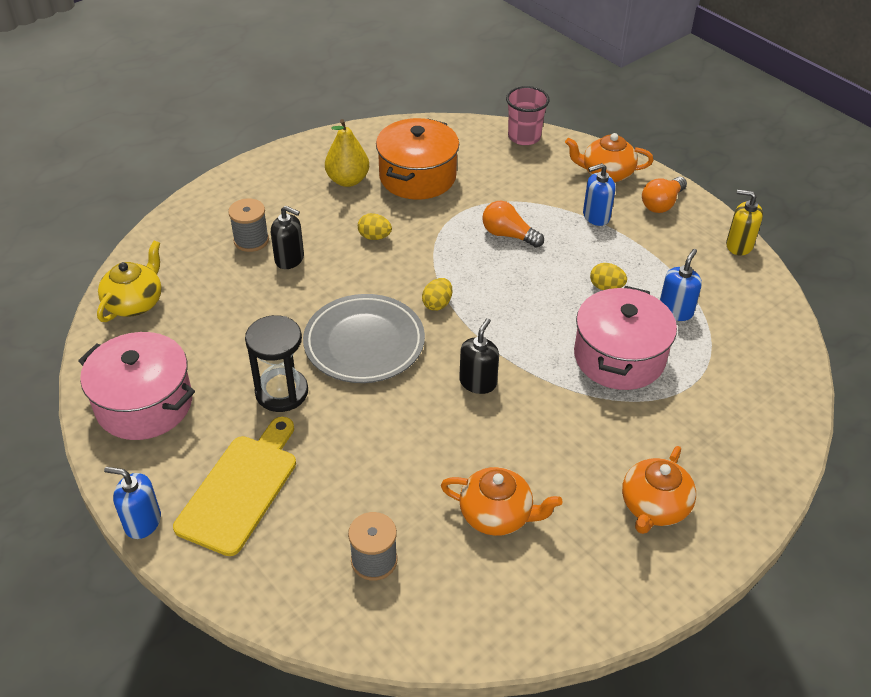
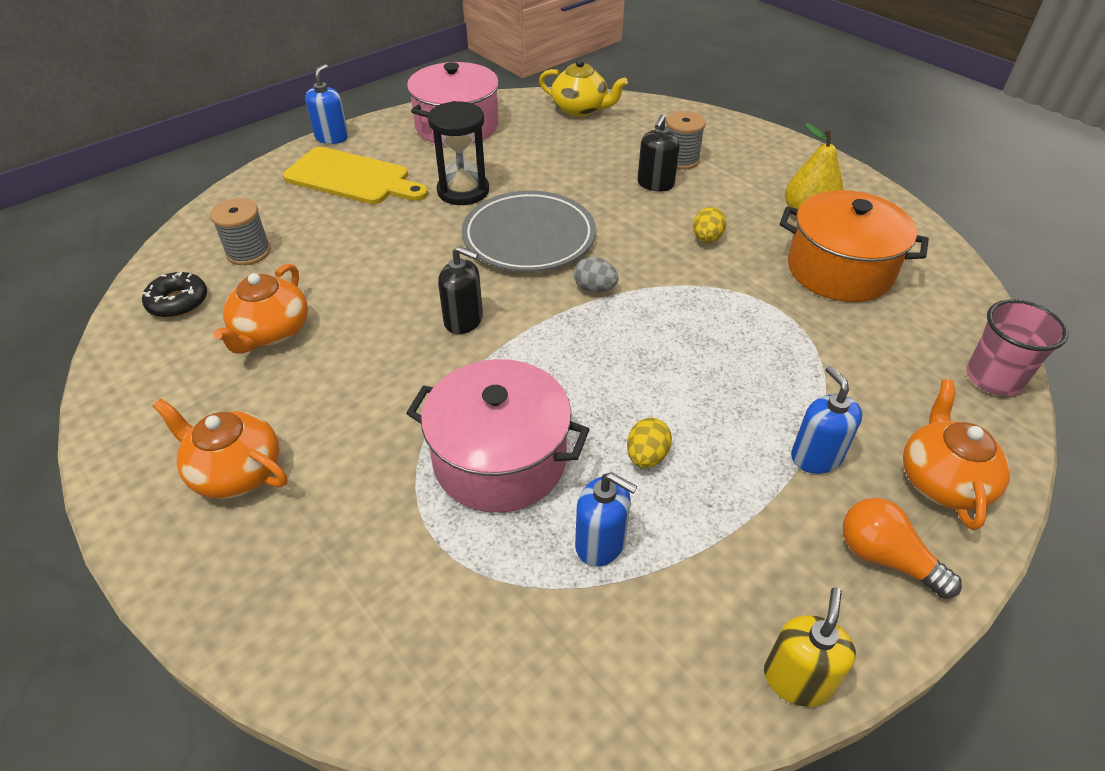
camera: 90 degrees right, 0 degrees up
(437, 304) = (594, 288): yellow egg -> grey egg
(455, 604) = (178, 302): none -> black donut
(508, 235) = (741, 353): orange light bulb -> none

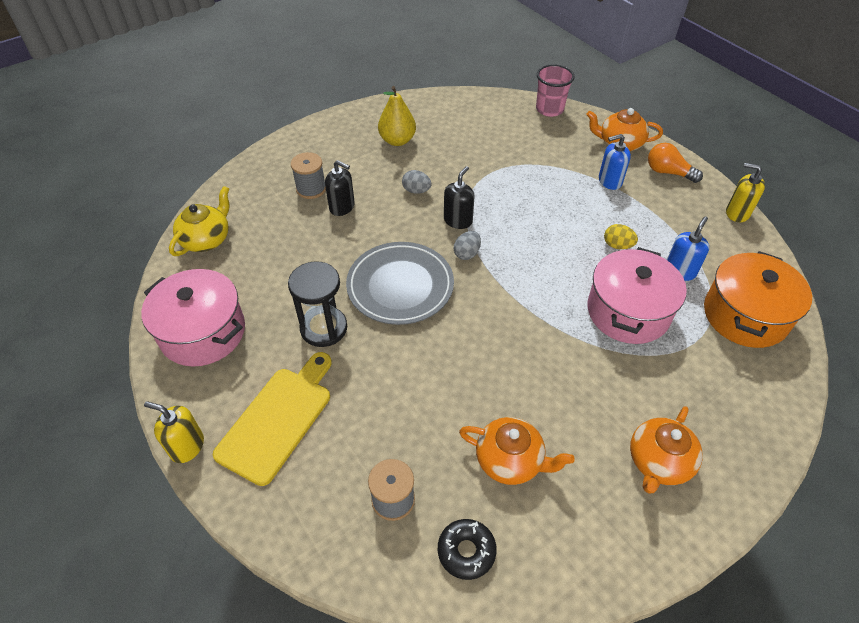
camera: 85 degrees left, 5 degrees up
(332, 137) = (187, 446): blue soap dispenser -> yellow soap dispenser
(464, 320) = (499, 329): black soap dispenser -> black soap dispenser (458, 220)
(706, 239) = (416, 191): yellow egg -> grey egg
(839, 270) = (456, 140): orange pot -> orange pot (745, 315)
(885, 558) = (668, 172): orange light bulb -> orange light bulb turned 75 degrees clockwise

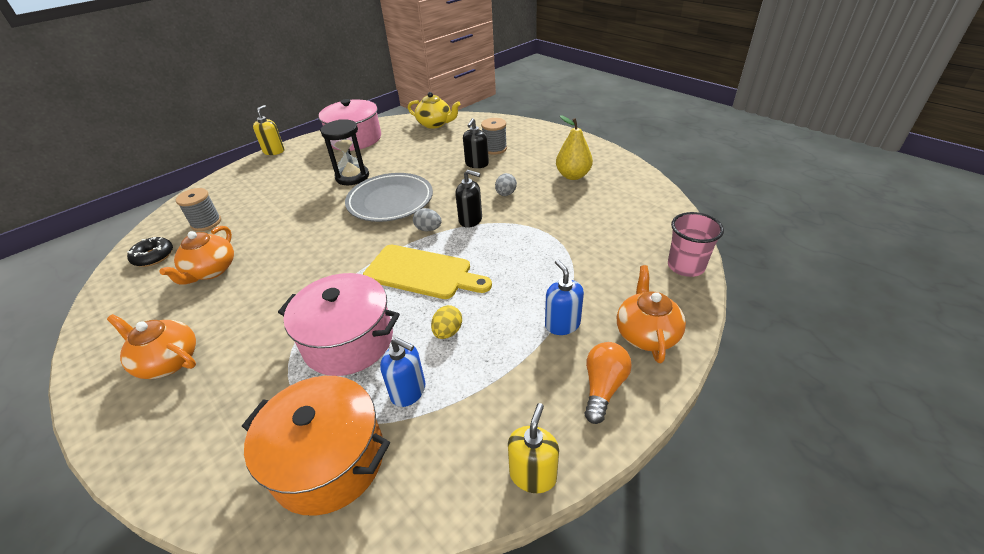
camera: 85 degrees right, 10 degrees down
(278, 419) = (282, 174): yellow cutting board -> yellow cutting board (422, 273)

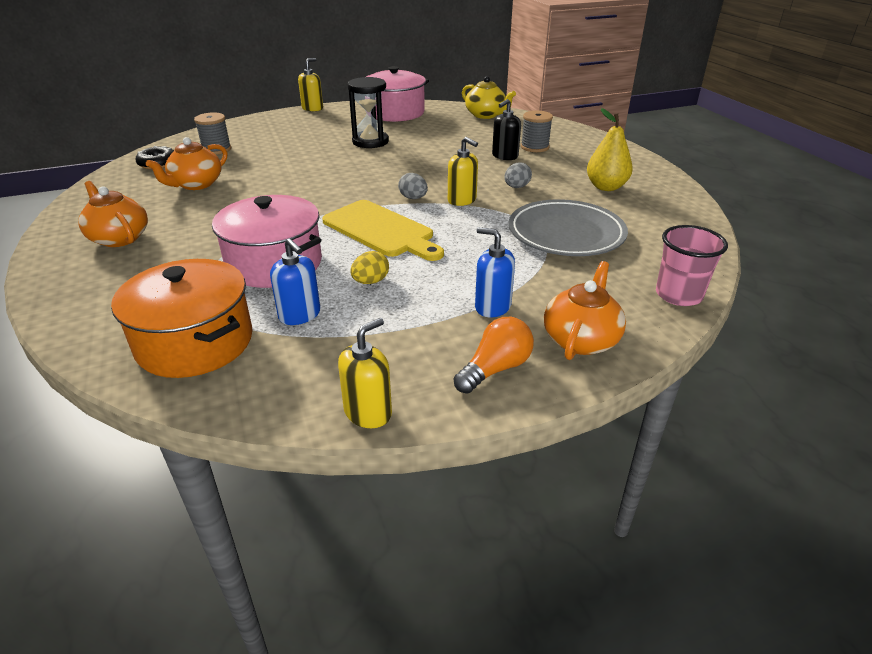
camera: 20 degrees right, 5 degrees down
(390, 201) = (392, 168): grey plate -> grey plate (566, 233)
(470, 220) = (462, 200): black soap dispenser -> yellow soap dispenser
(562, 324) = (492, 306): blue soap dispenser -> blue soap dispenser turned 60 degrees counterclockwise

